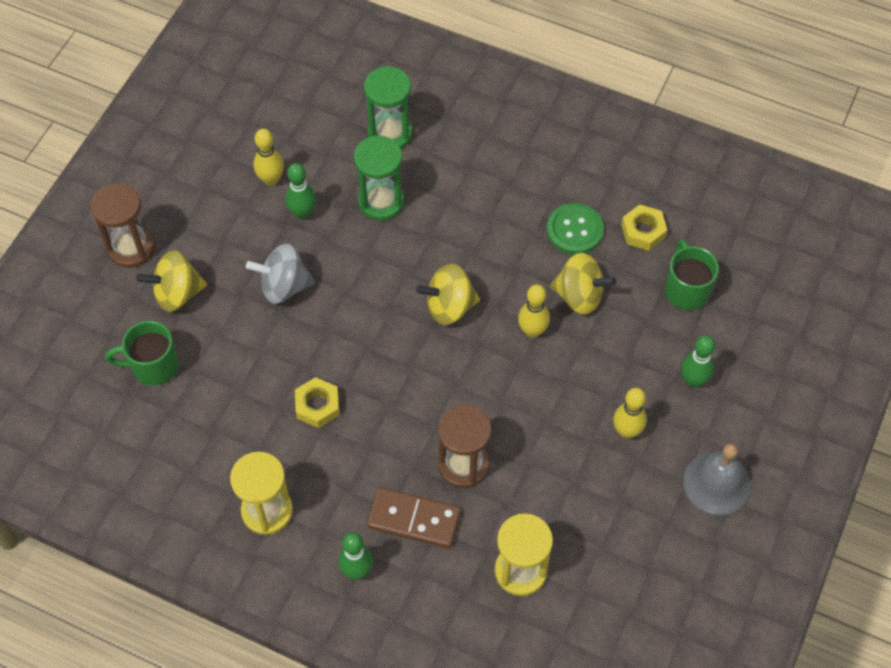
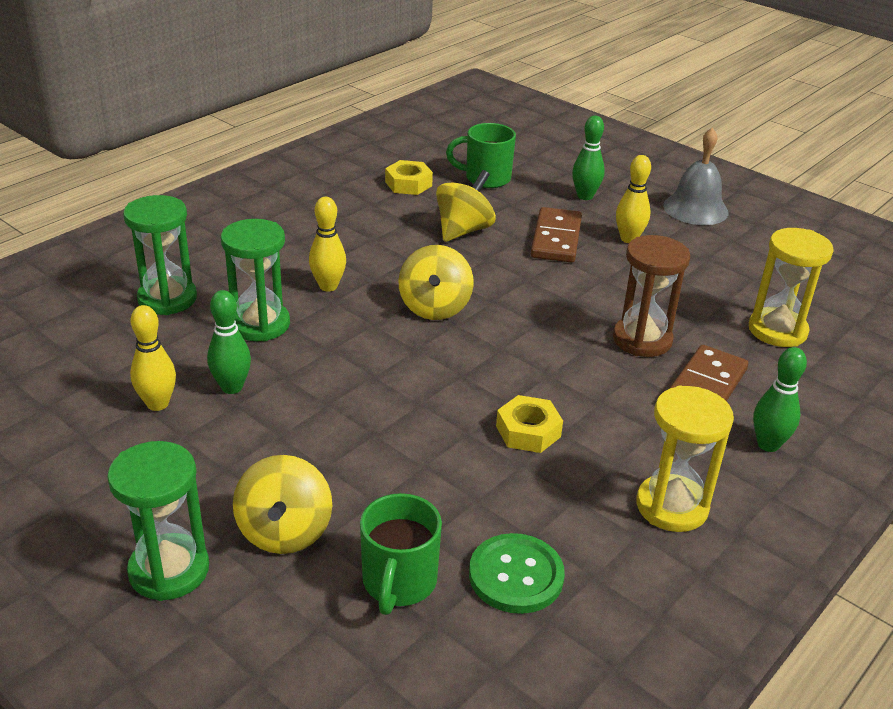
camera: 75 degrees left, 25 degrees down
(131, 248) = (169, 570): brown hourglass -> green hourglass
(284, 286) = (334, 425): grey spinning top -> none
(532, 331) = (492, 264): yellow bowling pin -> yellow bowling pin (328, 286)
(575, 230) = (384, 216): green button -> green button (516, 575)
(599, 371) = (556, 238): none -> brown domino

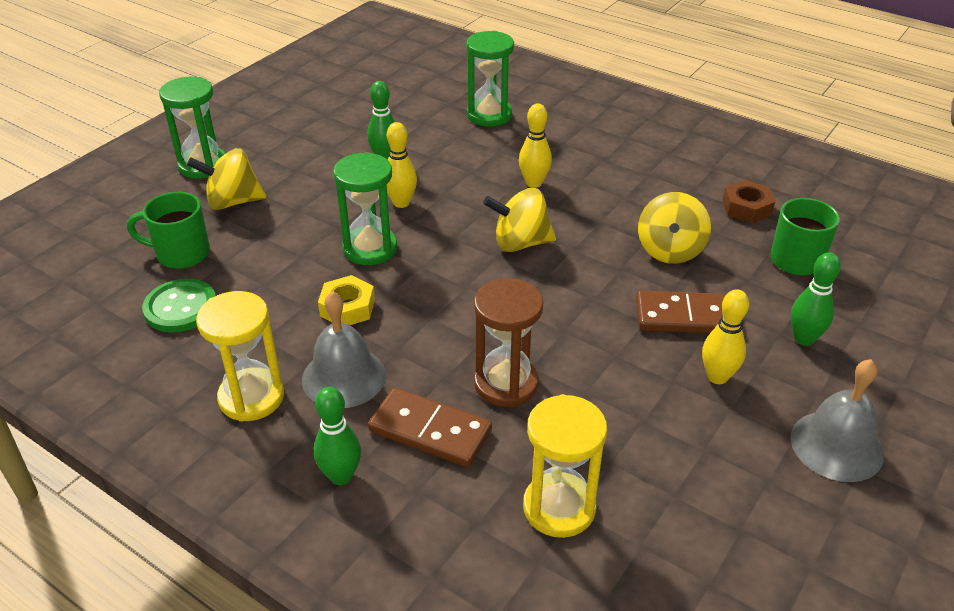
camera: 85 degrees right, 5 degrees up
(157, 404) = (361, 133): yellow bowling pin -> yellow bowling pin (401, 203)
(260, 324) = (467, 159): green hourglass -> green hourglass (370, 248)
(408, 184) = (746, 208): yellow nut -> brown nut
(463, 230) = (670, 250): yellow spinning top -> yellow spinning top turned 75 degrees clockwise
(637, 438) = (344, 377): none -> grey bell

